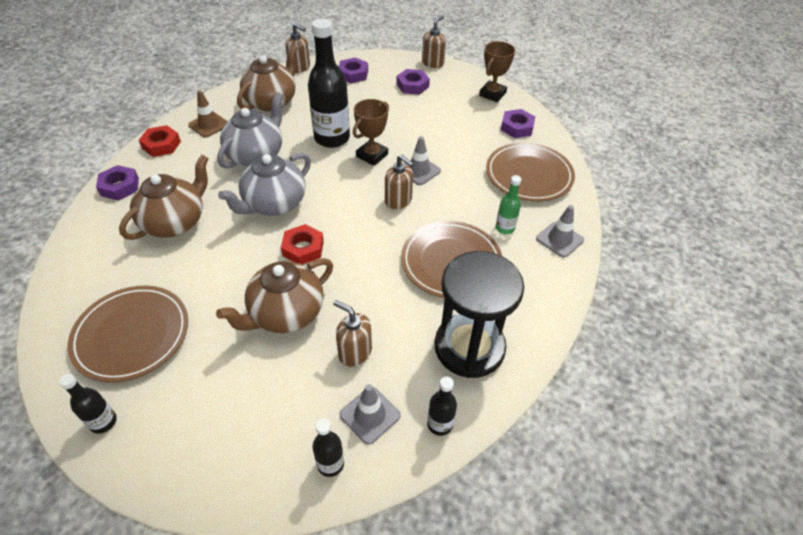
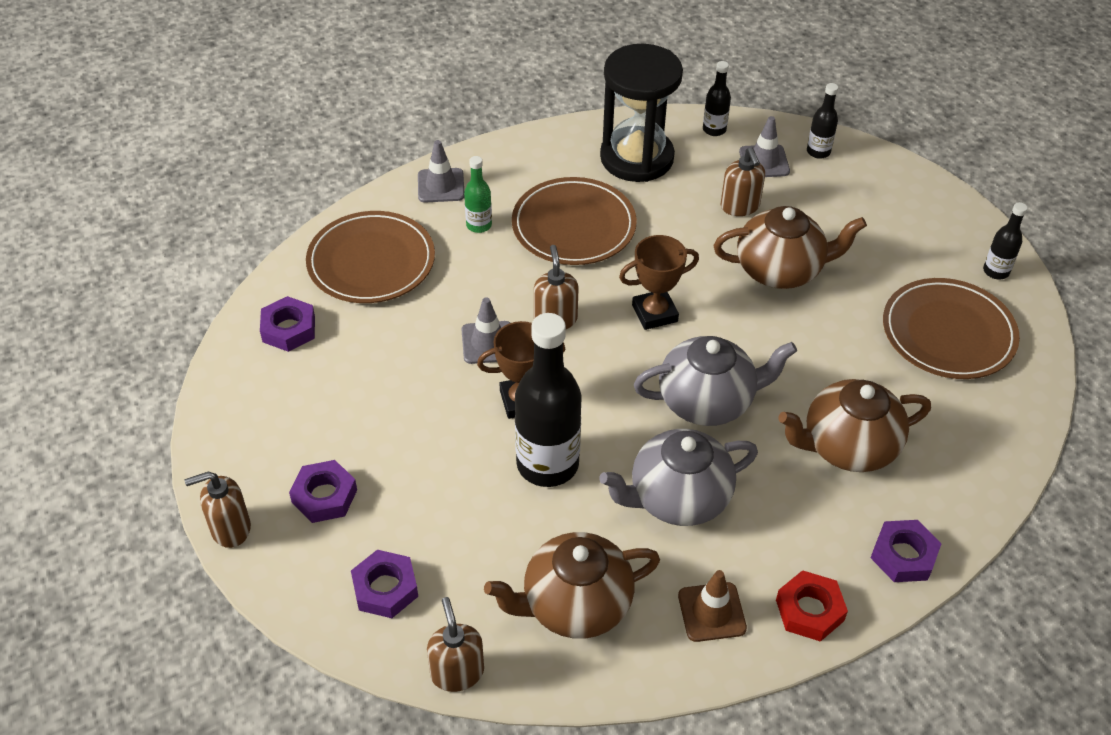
camera: 140 degrees left, 0 degrees up
(303, 248) = (714, 325): red nut -> none
(492, 94) = (237, 402): brown trophy -> brown trophy (654, 313)

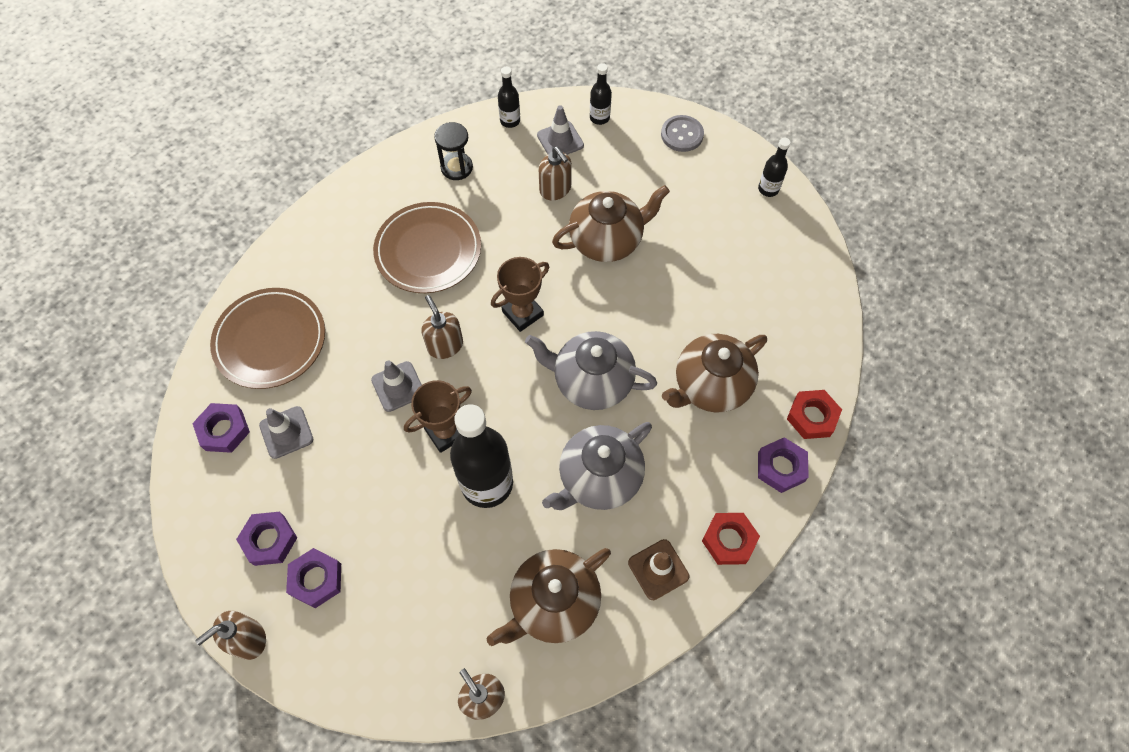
camera: 20 degrees left, 15 degrees up
(385, 588) = (398, 646): purple nut -> purple nut (269, 540)
(441, 186) = (302, 245): grey traffic cone -> grey traffic cone (286, 432)
(479, 225) = (349, 275): green bottle -> none
(637, 158) = (456, 167): black hourglass -> black hourglass, size x0.51
(707, 401) = (591, 381): grey teapot -> grey teapot turned 135 degrees counterclockwise
(910, 192) = (682, 135): none -> grey button
(948, 333) = (751, 257): brown plate -> none
(963, 516) = (812, 417): none -> red nut

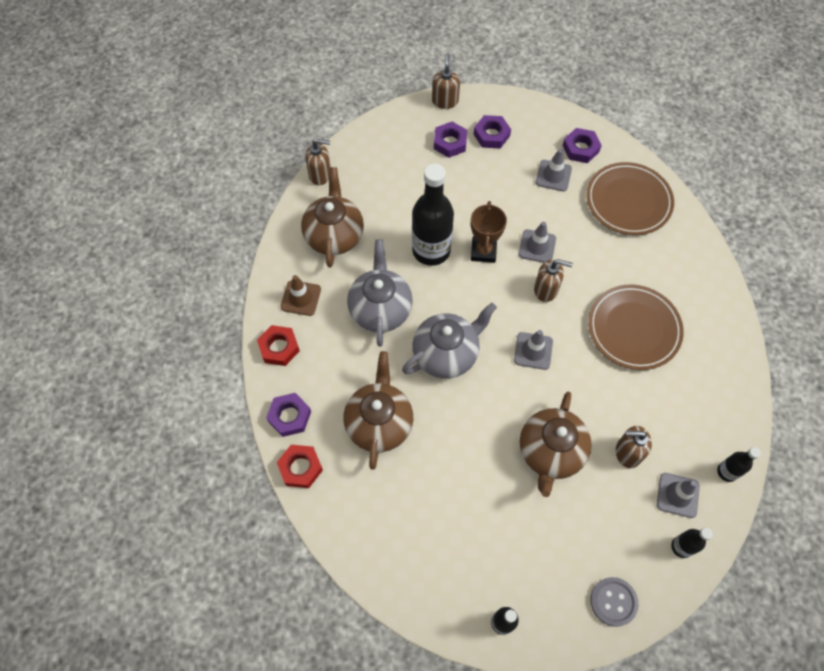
camera: 130 degrees right, 0 degrees up
(456, 167) = (702, 398): black hourglass -> none
(522, 313) = (533, 351): brown trophy -> grey traffic cone

